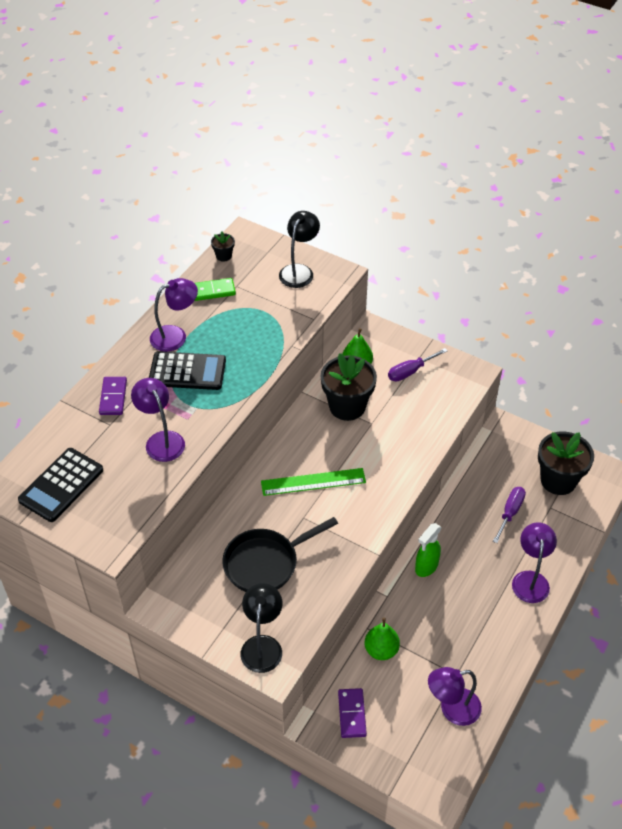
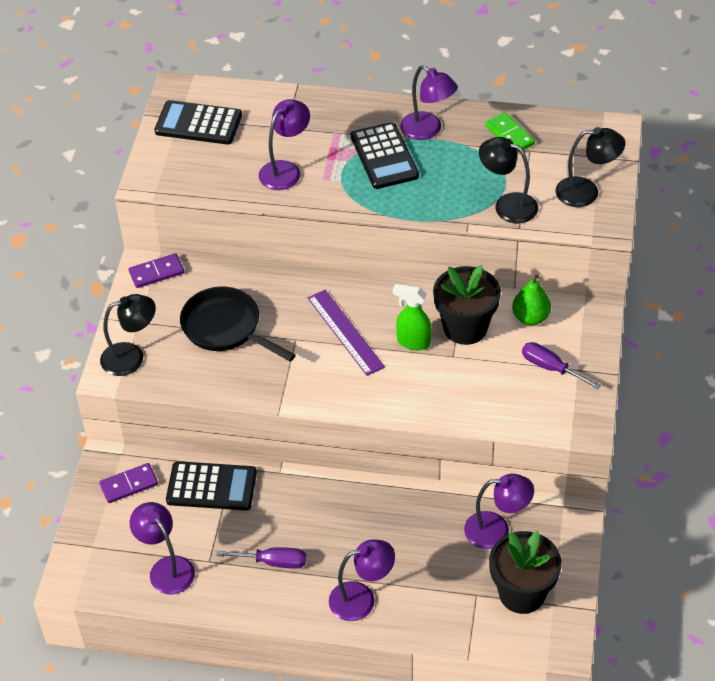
camera: 70 degrees right, 0 degrees up
(113, 397) = (321, 117): purple domino -> purple domino (156, 273)
(224, 256) = (569, 125): black flower pot -> none
(286, 317) = (507, 205): none -> black lamp
(313, 482) = (345, 332): green ruler -> purple ruler
(381, 650) = (211, 487): green pear -> black calculator
(426, 567) = (332, 496): green spray bottle -> green spray bottle (413, 342)
(498, 475) = (496, 530): none -> purple lamp
(510, 513) = (447, 556): purple screwdriver -> purple screwdriver (273, 562)

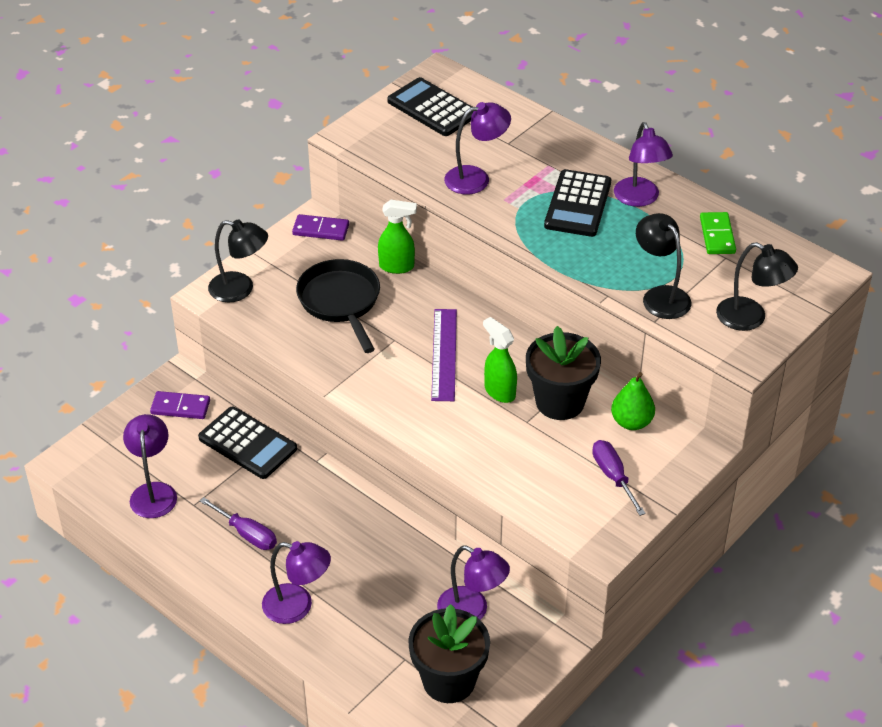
camera: 30 degrees right, 5 degrees down
(247, 275) = (397, 267): none -> green spray bottle

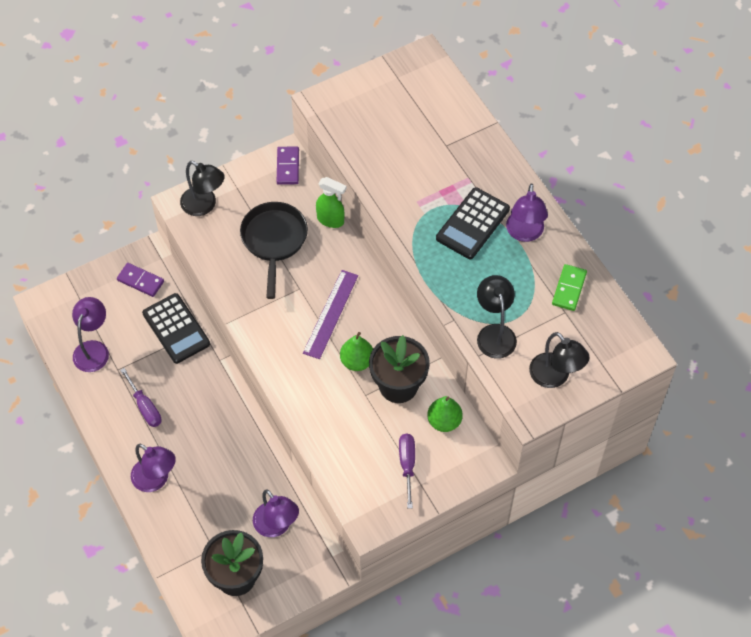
camera: 20 degrees right, 15 degrees up
(321, 230) = (287, 167): purple domino -> purple domino turned 60 degrees clockwise
(432, 108) = (402, 92): black calculator -> none
(476, 178) = (404, 174): purple lamp -> none
(499, 392) = (357, 361): green spray bottle -> green pear

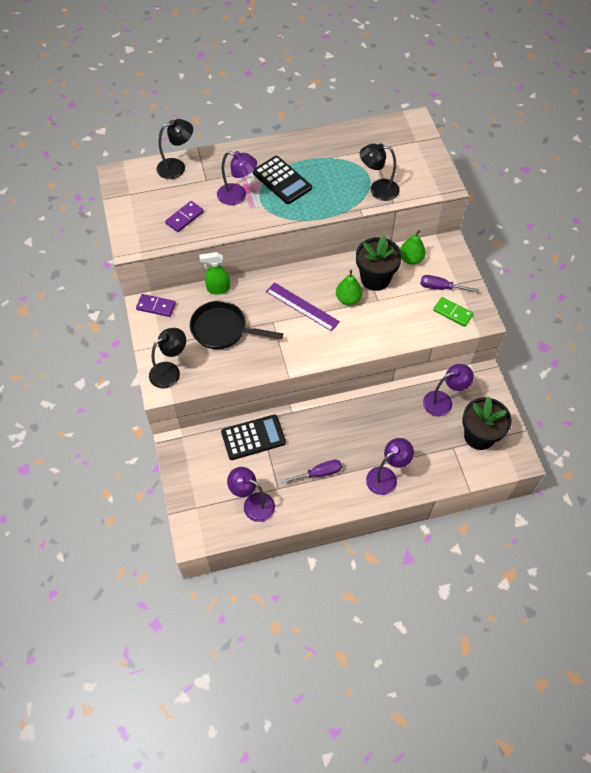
camera: 75 degrees left, 0 degrees up
(140, 281) = (198, 456): purple domino -> purple domino (184, 218)
(331, 220) = (218, 289): green spray bottle -> green spray bottle turned 135 degrees counterclockwise
(524, 233) = (300, 155): purple lamp -> purple lamp (237, 196)
(555, 377) = (421, 166): black lamp -> black lamp (177, 167)
(569, 289) = (353, 143): green domino -> green domino (452, 313)

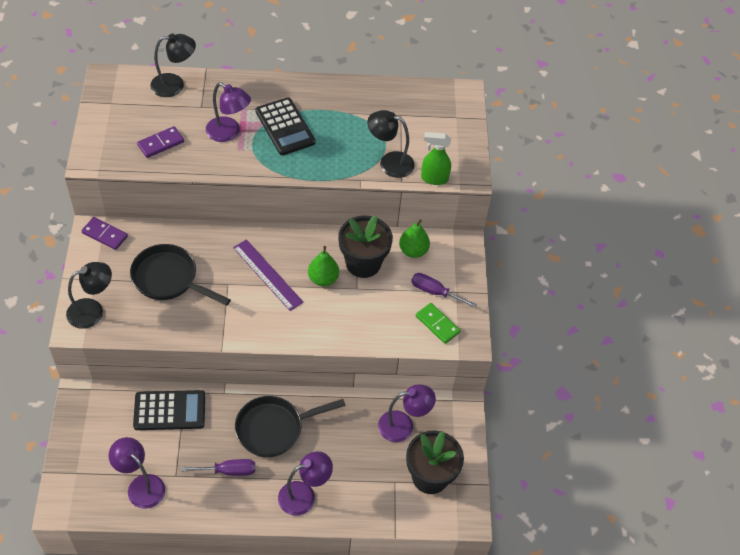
camera: 10 degrees right, 5 degrees down
(218, 289) = (180, 231): green spray bottle -> green spray bottle (434, 178)
(342, 430) = (274, 428): none -> black pan

